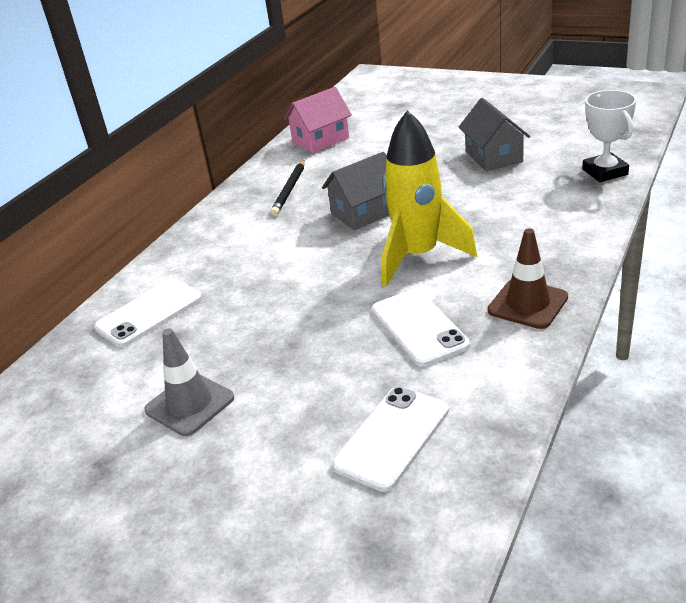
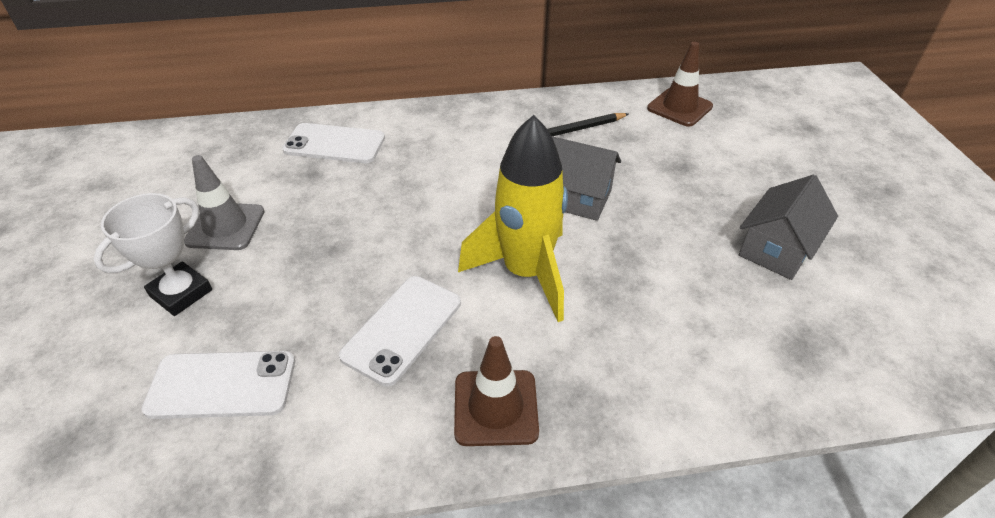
camera: 50 degrees right, 10 degrees up
(320, 140) = (679, 107): pink house -> brown traffic cone
(605, 172) = (848, 373): white trophy -> white trophy (181, 293)

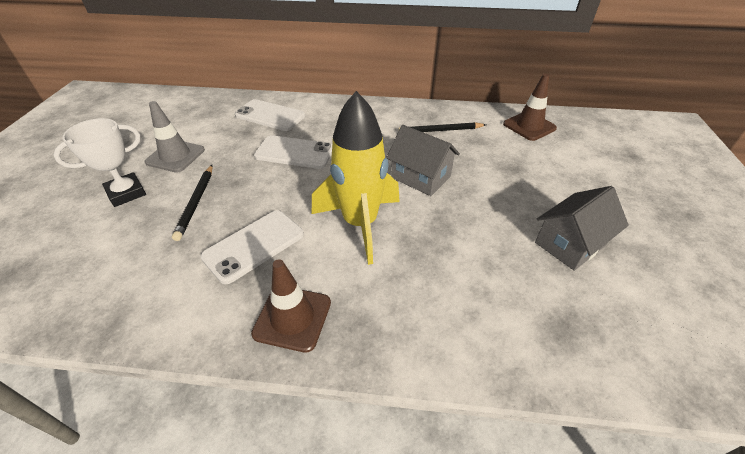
camera: 15 degrees right, 0 degrees up
(222, 385) = (118, 258): white phone -> white phone (294, 152)
(292, 288) = (196, 203): none -> black pencil

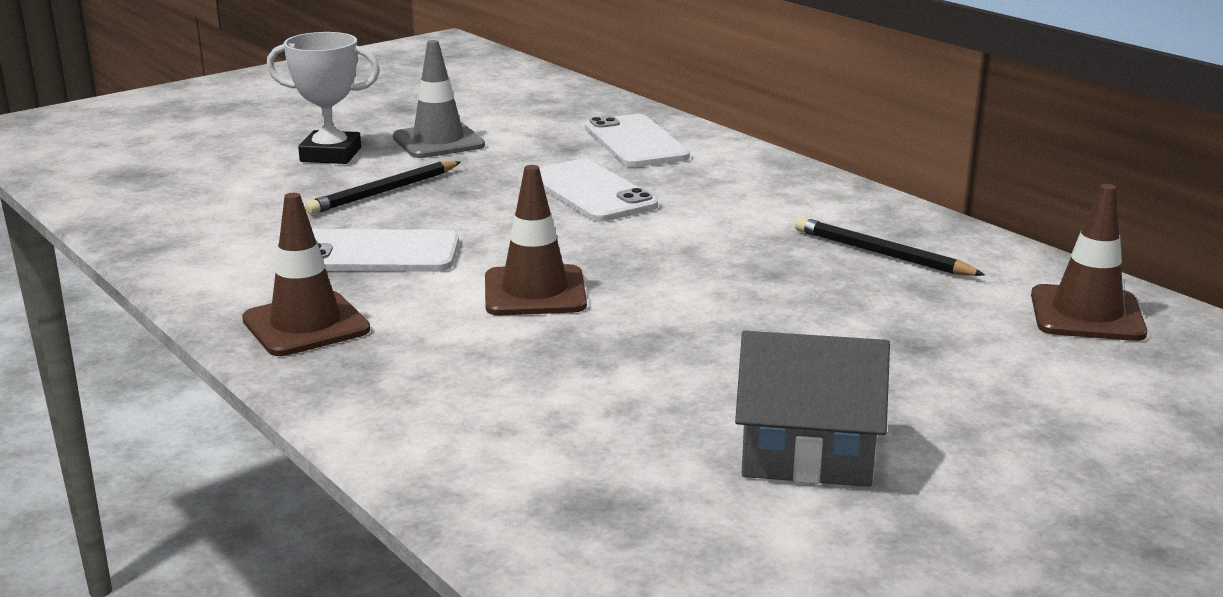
camera: 45 degrees right, 20 degrees down
(360, 224) = (535, 292): yellow rocket -> brown traffic cone
(420, 177) = (723, 287): grey house -> none

